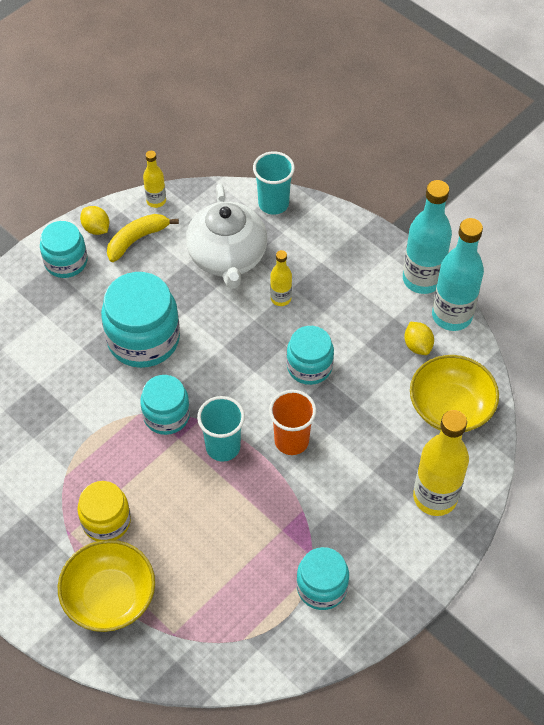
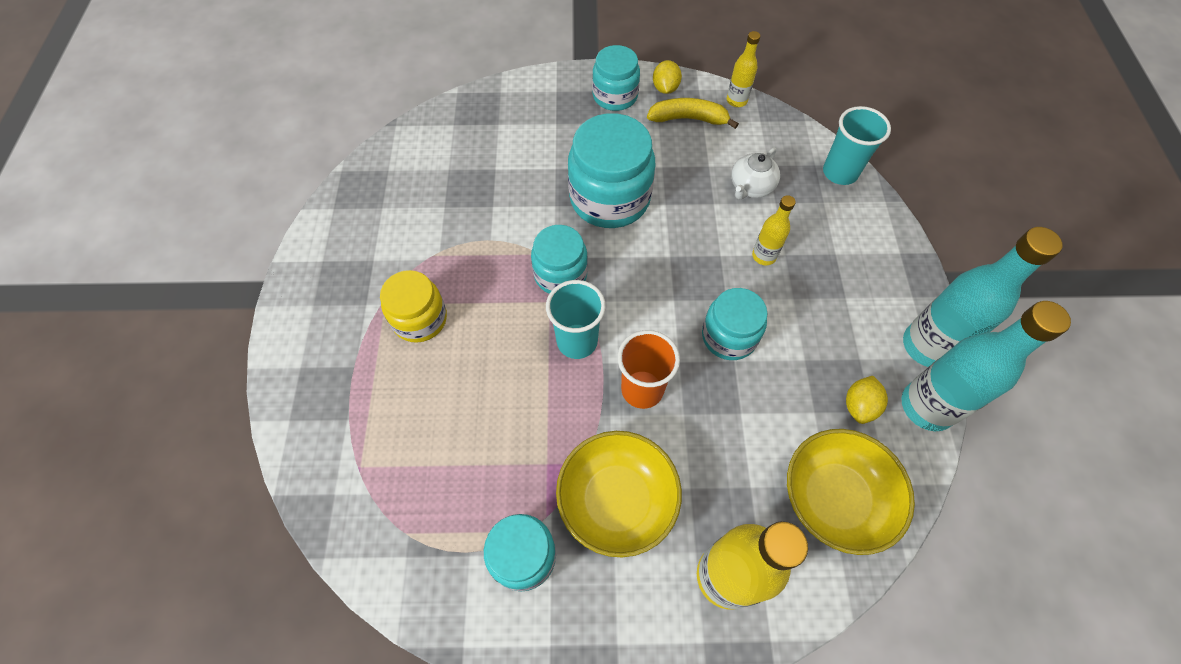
camera: 45 degrees right, 5 degrees up
(110, 597) = (351, 385): yellow bowl -> yellow bowl (617, 500)
(227, 258) = (751, 187): white teapot -> white teapot, size x0.51

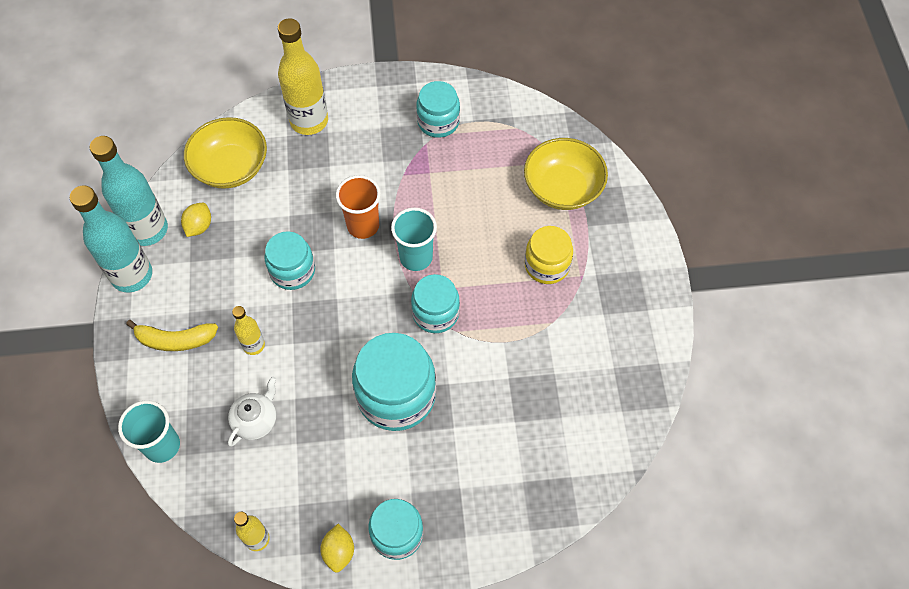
camera: 175 degrees right, 0 degrees up
(617, 500) = (379, 155): yellow bowl -> yellow bowl (562, 188)
(688, 119) = (314, 506): yellow banana -> yellow banana (175, 340)

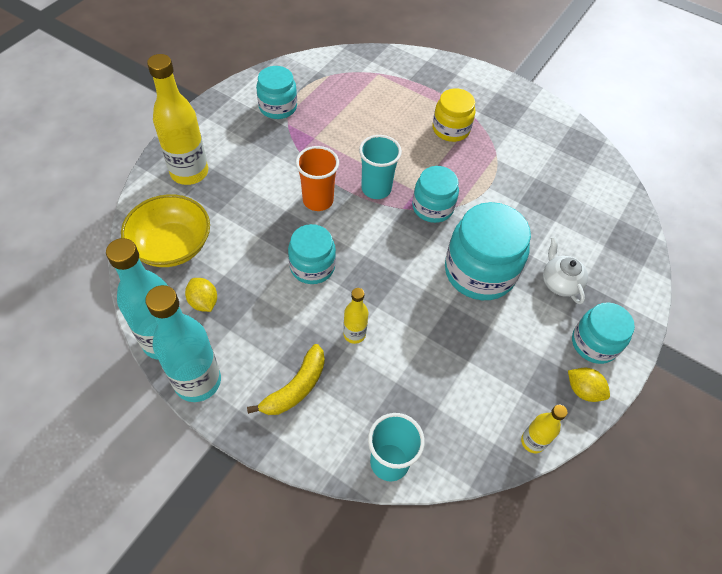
camera: 55 degrees left, 5 degrees down
(256, 420) = (424, 375): white teapot -> white teapot (559, 282)
(562, 188) = (400, 85): yellow bowl -> none

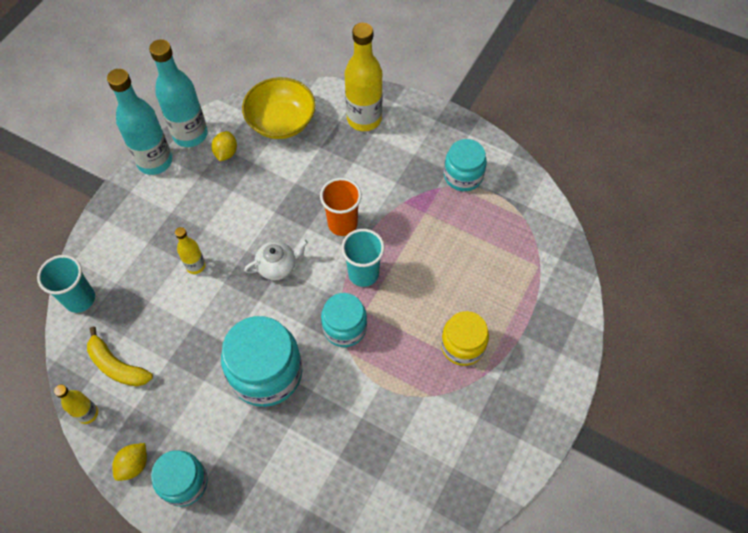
camera: 90 degrees right, 5 degrees up
(203, 302) = (226, 153): yellow lemon -> yellow lemon turned 45 degrees counterclockwise
(295, 387) = (147, 227): yellow banana -> yellow banana (117, 366)
(312, 266) = (265, 227): turquoise jar -> none
(559, 282) = (256, 454): white teapot -> white teapot (277, 266)

